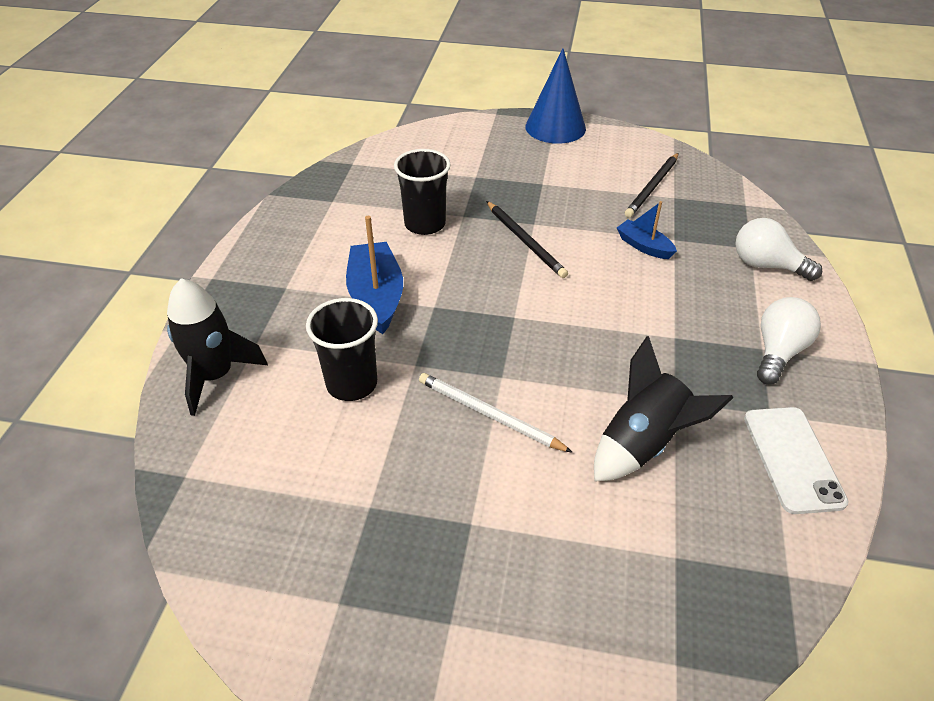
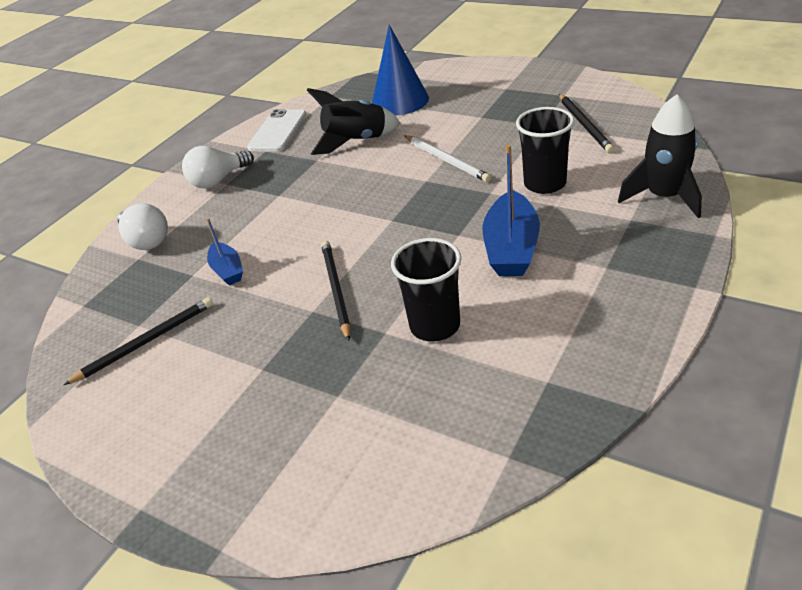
camera: 155 degrees left, 5 degrees down
(302, 510) = (584, 125): none -> black pencil
(555, 127) = (158, 485): blue cone -> blue cone (400, 101)

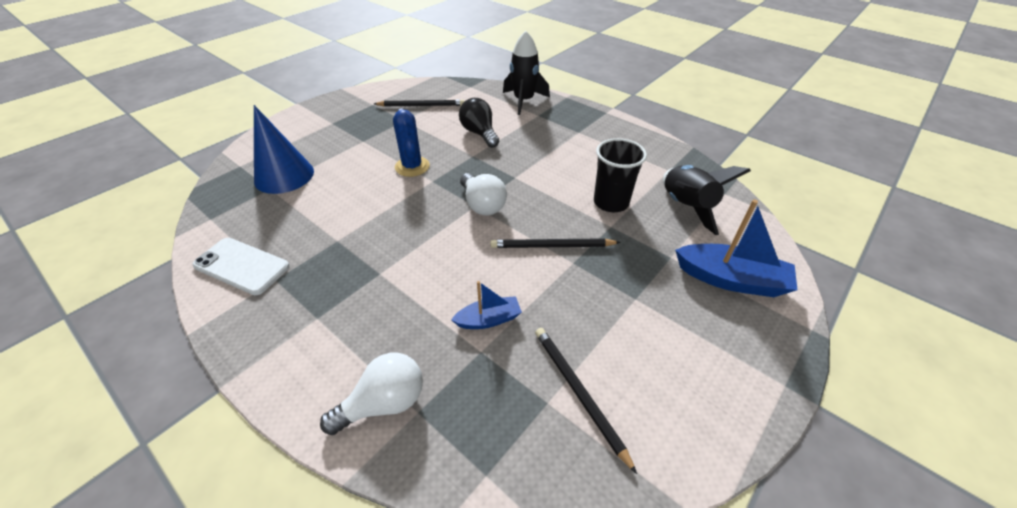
camera: 85 degrees left, 5 degrees up
(218, 180) = (303, 325): white light bulb -> white light bulb (482, 205)
(356, 141) = (330, 210): black rocket -> black rocket (686, 207)
(446, 160) = (412, 166): white pencil -> blue cactus
(511, 248) = (543, 159): blue boat -> blue boat (731, 280)
(545, 184) = (479, 133): black cup -> black light bulb

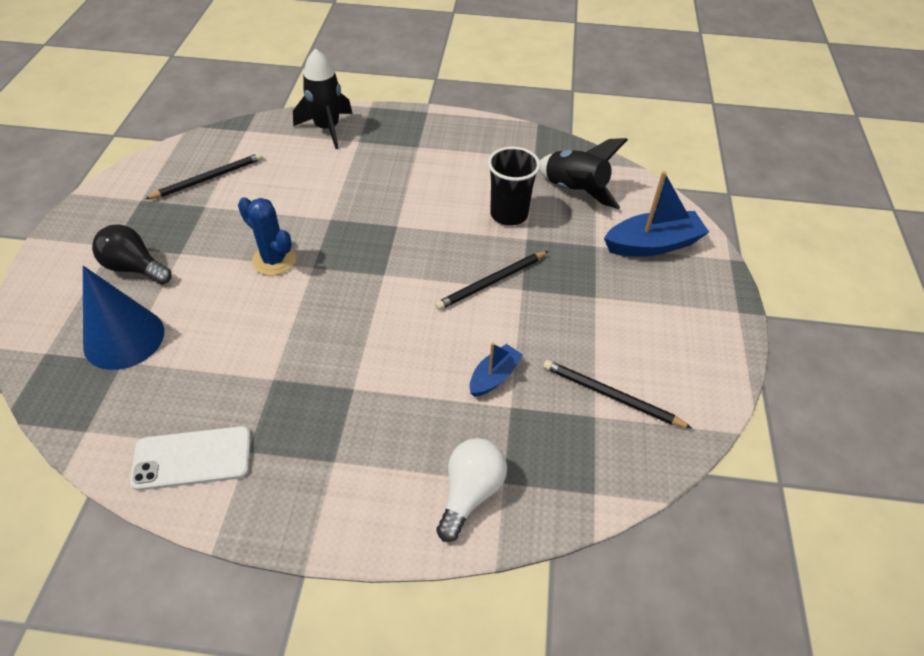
camera: 35 degrees left, 5 degrees up
(479, 133) = (313, 189): black light bulb -> black light bulb (135, 268)
(482, 205) = (391, 270): white light bulb -> none

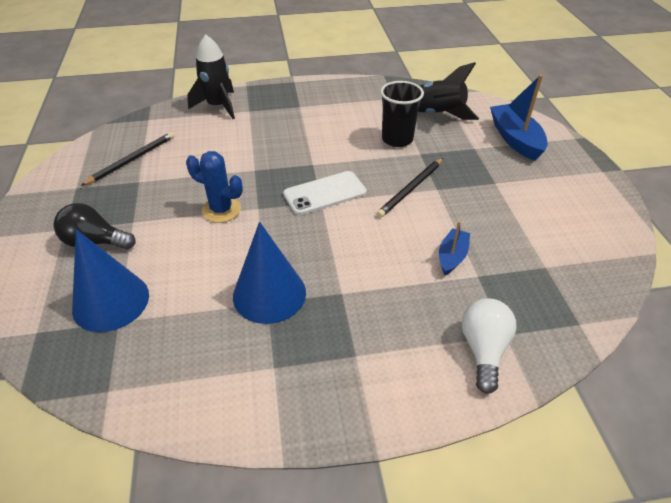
camera: 15 degrees left, 5 degrees down
(192, 458) = (225, 387): white phone -> white phone (325, 193)
(279, 370) = (269, 294): none -> blue cone
(611, 396) = (548, 249): black pencil -> none
(653, 244) = (515, 139): blue boat -> blue boat turned 75 degrees counterclockwise

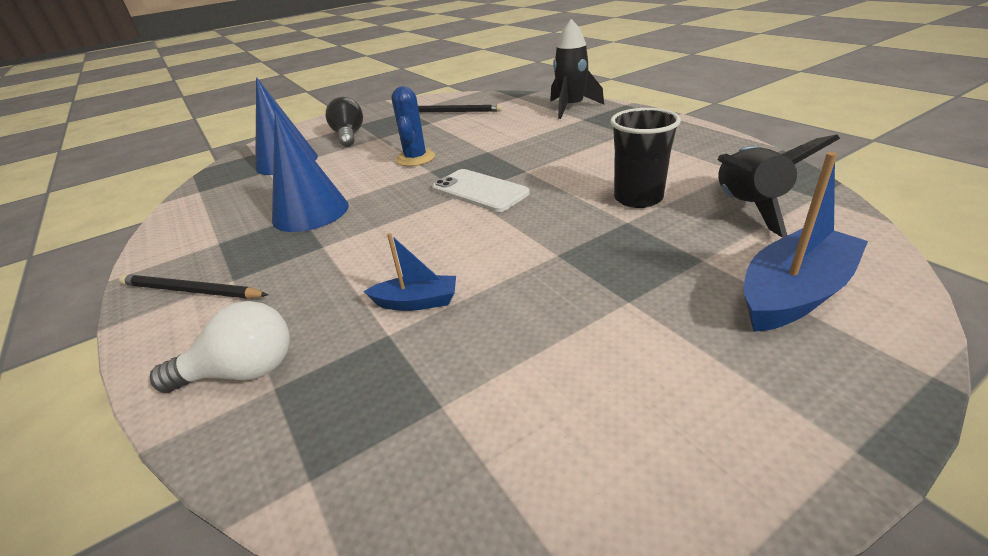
camera: 70 degrees right, 10 degrees down
(411, 189) = (537, 236): black pencil -> black pencil (191, 291)

